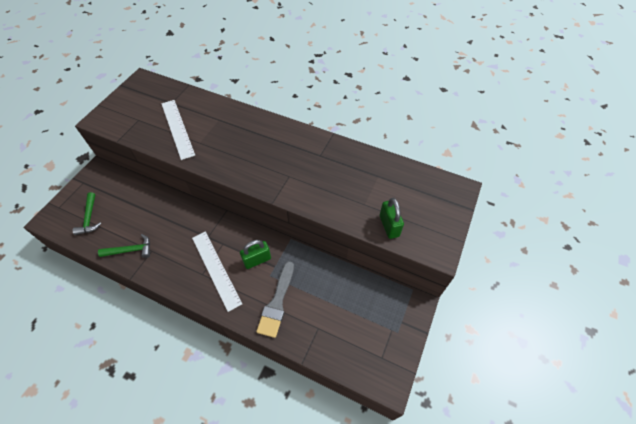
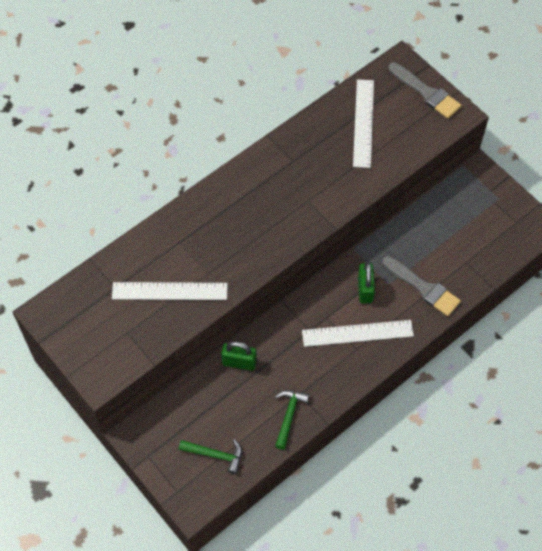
camera: 65 degrees left, 5 degrees up
(382, 185) = (363, 123): none -> white ruler
(389, 226) = (414, 140): green padlock -> green padlock (239, 362)
(443, 218) = (426, 93): none -> grey brush

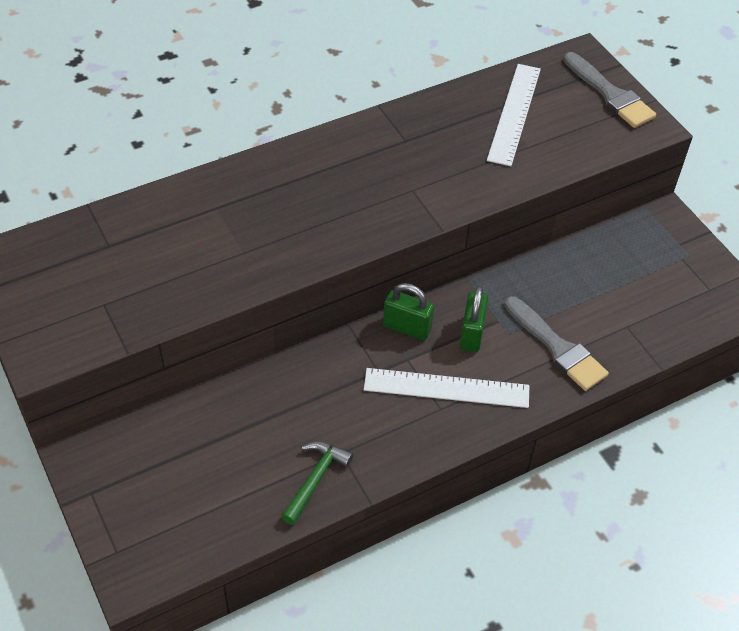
camera: 10 degrees right, 10 degrees down
(169, 291) = (182, 263): white ruler -> none
(215, 455) = (190, 512): green hammer -> none
(239, 362) = (264, 393): green padlock -> green padlock (407, 327)

